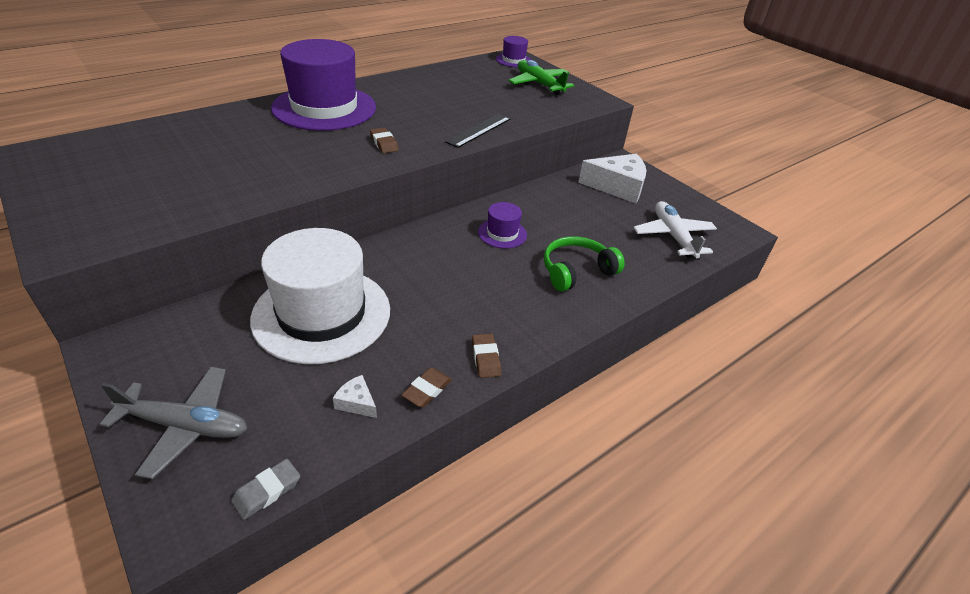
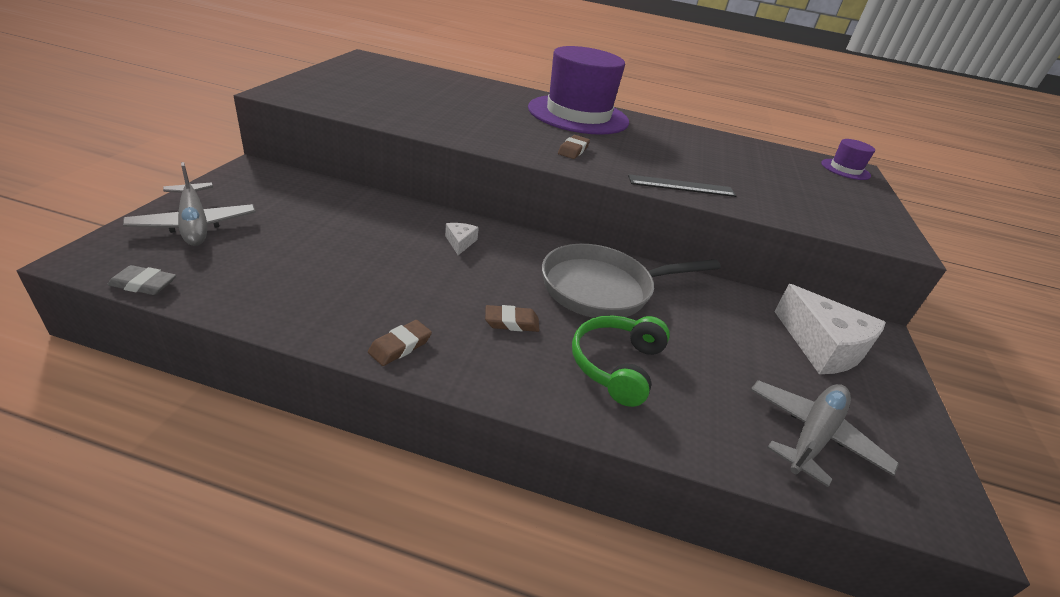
camera: 50 degrees right, 5 degrees down
(322, 314) = (368, 233): white hat -> none
(357, 402) = (275, 290): white cheese -> white cheese (460, 242)
(427, 390) = (322, 324): brown eraser -> brown eraser (511, 322)
(502, 233) = (603, 289): purple hat -> grey pan
(539, 84) = (836, 195): green plane -> none
(576, 271) = (616, 365): green headphones -> green headphones turned 90 degrees counterclockwise
(673, 236) = (813, 435): white plane -> grey plane

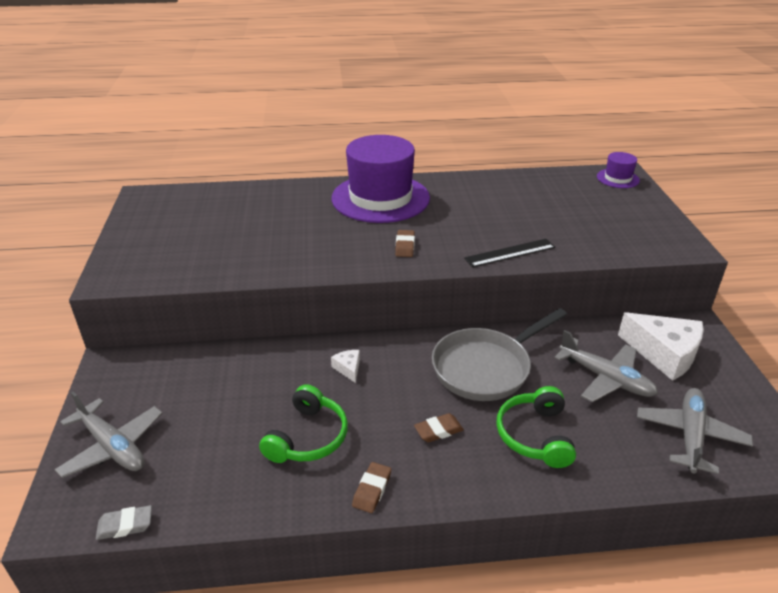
camera: 15 degrees left, 0 degrees up
(375, 280) = (308, 437): none -> green headphones
(736, 344) = (606, 378): none -> grey plane

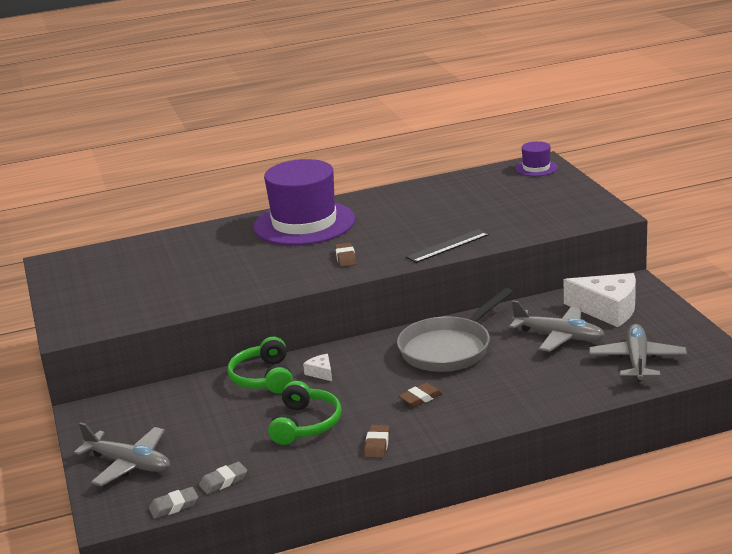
camera: 10 degrees left, 10 degrees down
(192, 501) = (223, 481): none -> grey eraser
(535, 435) = (505, 385): green headphones -> green headphones (263, 378)

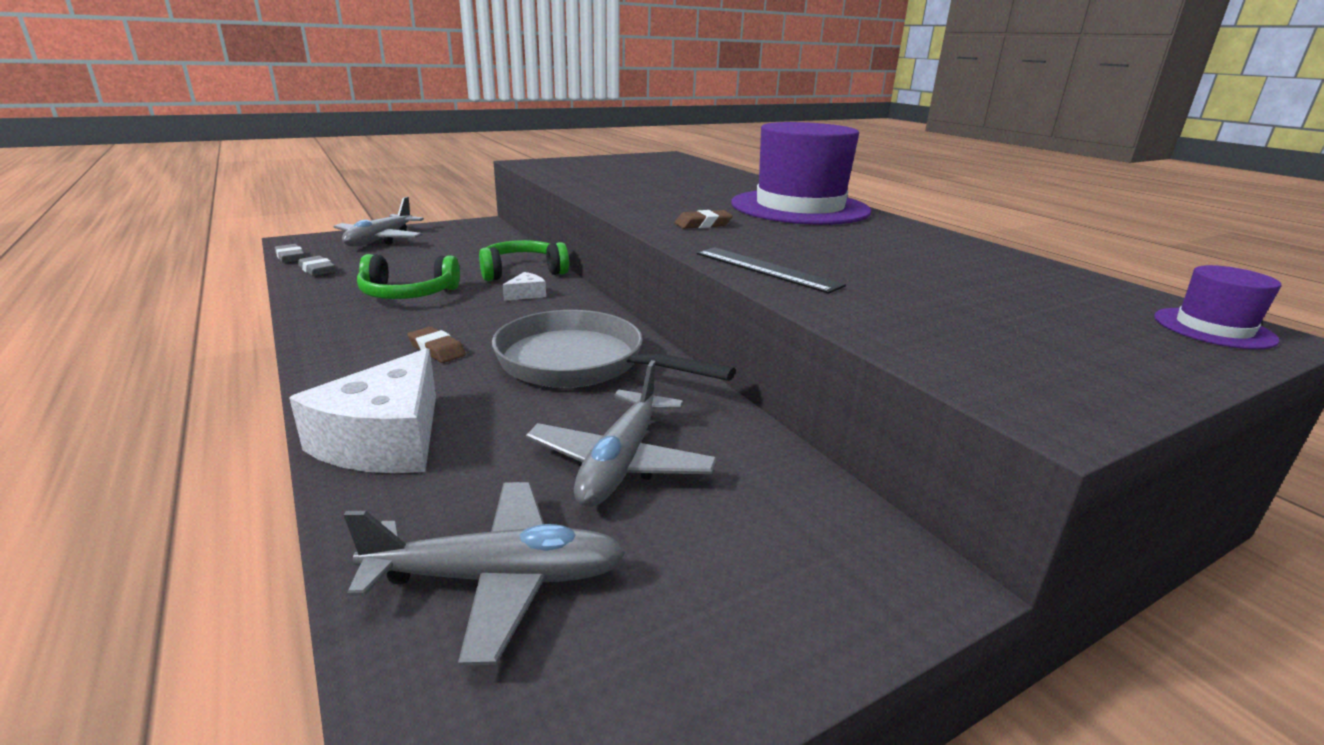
camera: 75 degrees right, 0 degrees up
(377, 445) = (331, 330): brown eraser -> none
(607, 310) = (754, 530): white cheese -> white cheese (385, 440)

